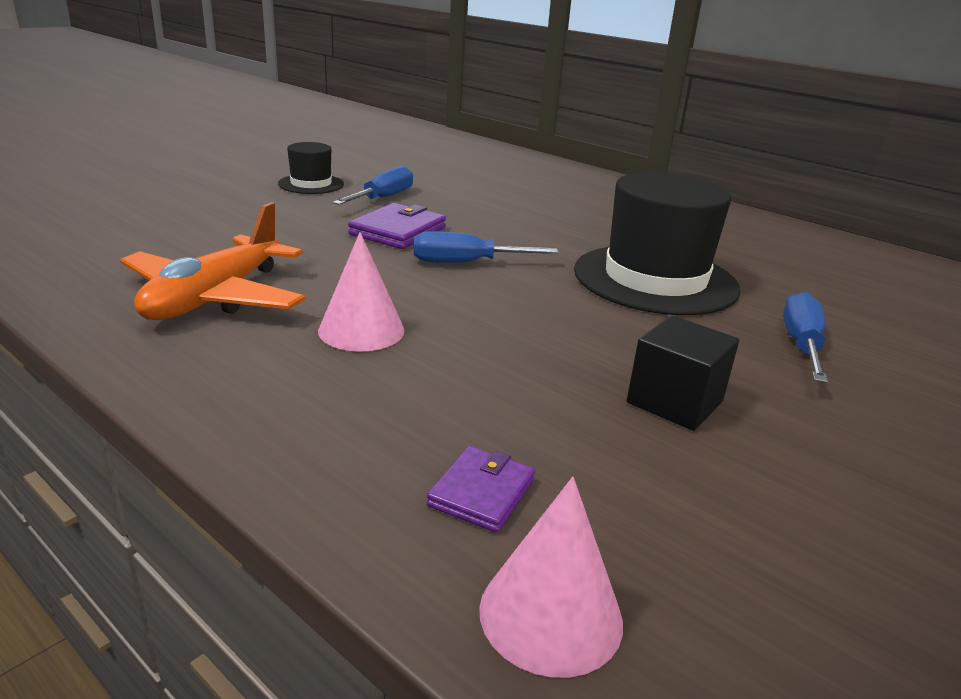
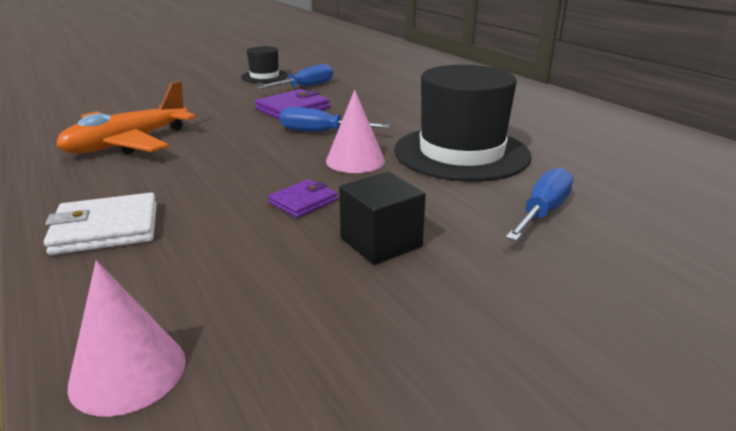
camera: 20 degrees right, 0 degrees up
(318, 428) = (106, 229): none -> white wallet
(361, 330) = (199, 171): pink cone -> pink cone (355, 160)
(482, 493) = (167, 284): purple wallet -> purple wallet (303, 202)

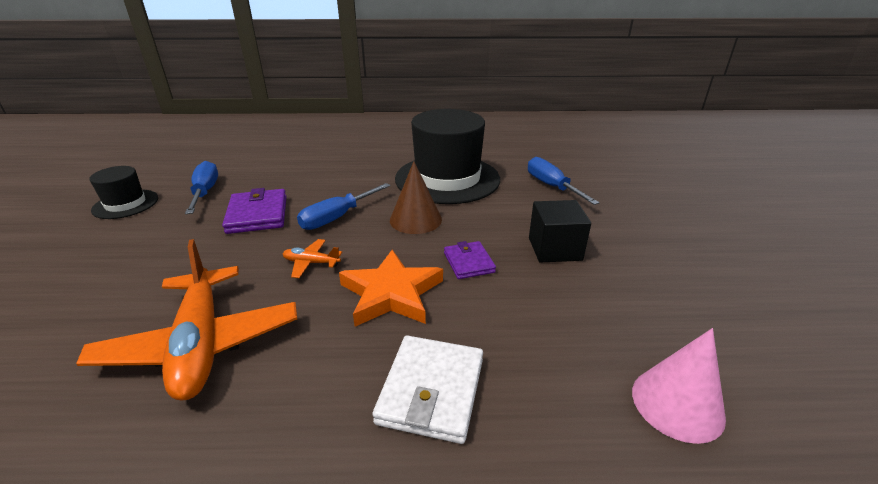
camera: 60 degrees left, 5 degrees up
(224, 182) = (391, 293): none -> orange star
(243, 144) = (311, 263): none -> orange plane
(355, 160) = (415, 219): pink cone -> brown cone

